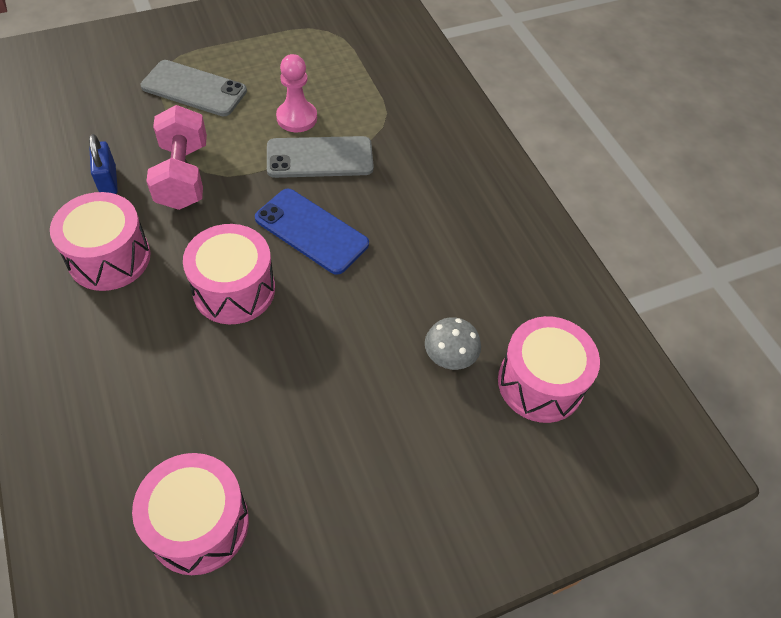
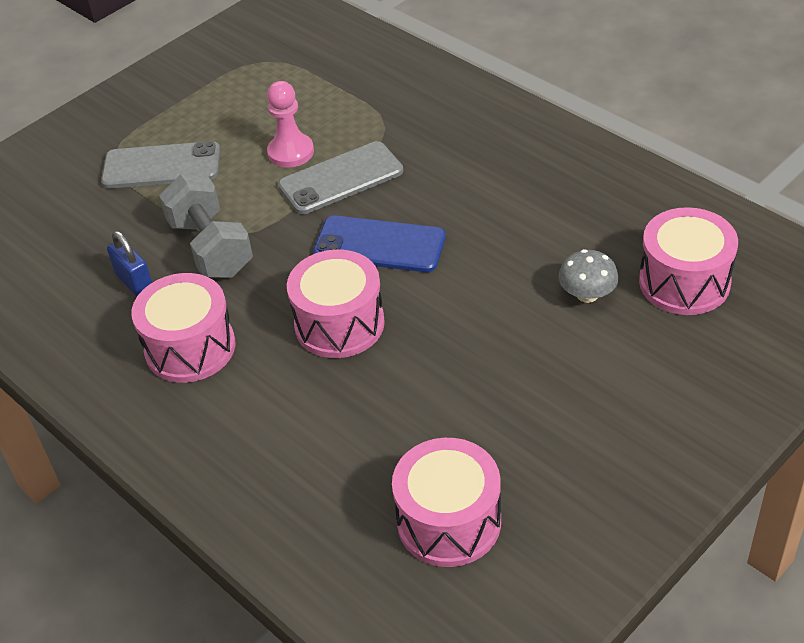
camera: 15 degrees left, 10 degrees down
(183, 176) = (211, 248): pink dumbbell -> grey dumbbell

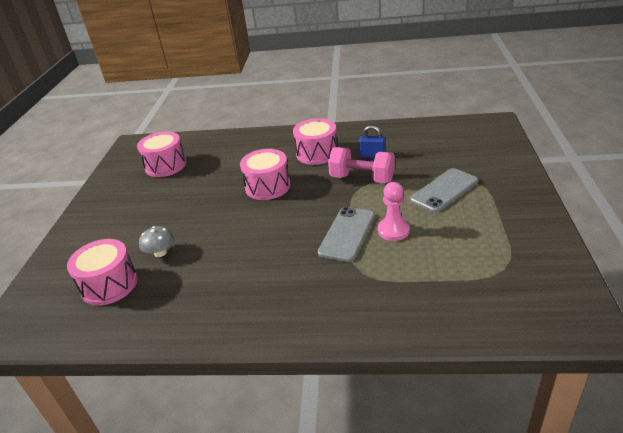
camera: 140 degrees right, 10 degrees down
(211, 248) = (362, 179): grey dumbbell -> pink dumbbell
(379, 245) = (286, 219): blue phone -> none

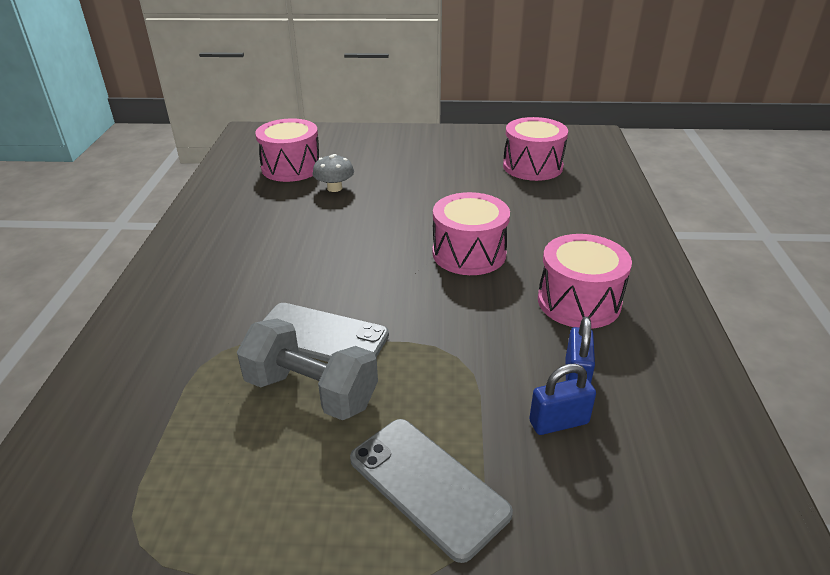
camera: 85 degrees right, 0 degrees up
(362, 179) = (484, 359): pink dumbbell -> none
(393, 230) = (311, 392): pink pawn -> grey dumbbell
(401, 160) = (558, 422): none -> blue padlock

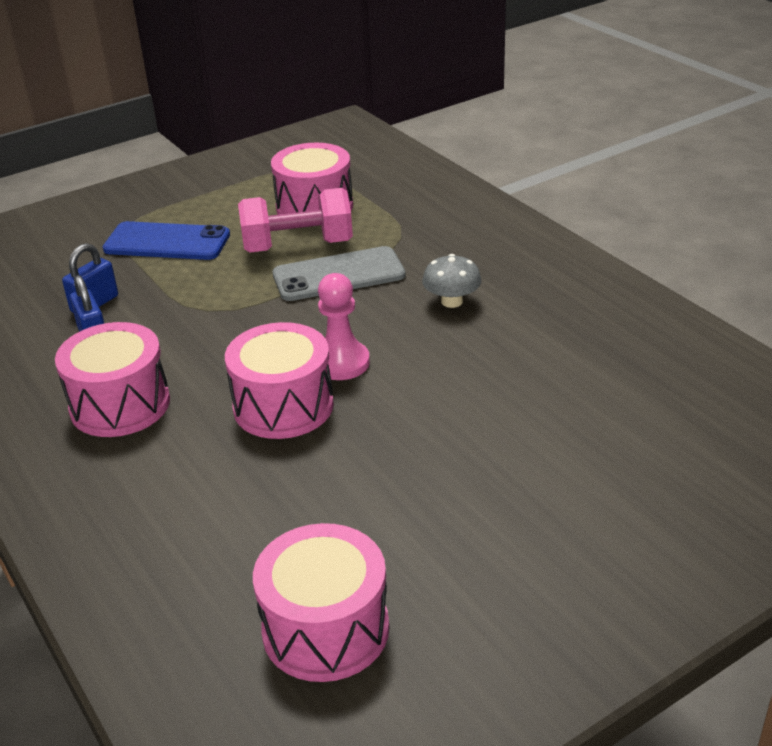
camera: 145 degrees right, 0 degrees up
(291, 167) = (681, 422): pink drum -> pink drum (314, 207)
(311, 392) = (298, 246): grey dumbbell -> pink dumbbell
(334, 188) = (565, 418): grey mushroom -> grey mushroom (452, 301)
(405, 263) = (341, 363): none -> pink pawn
(427, 485) = (167, 242): grey phone -> blue phone

